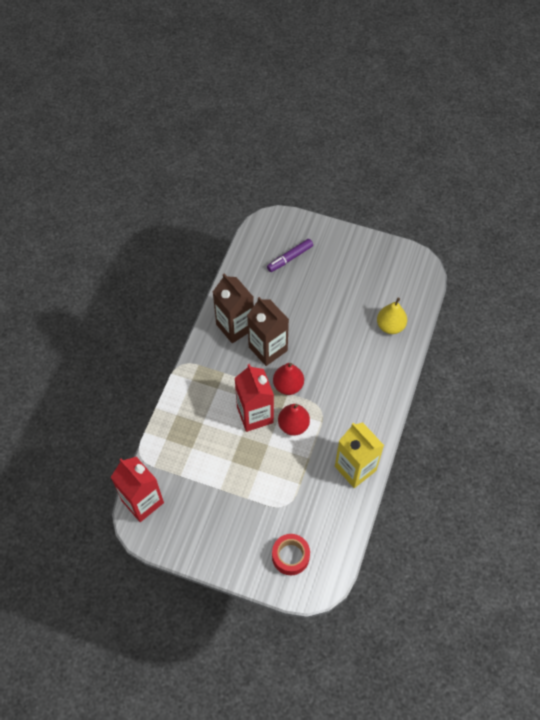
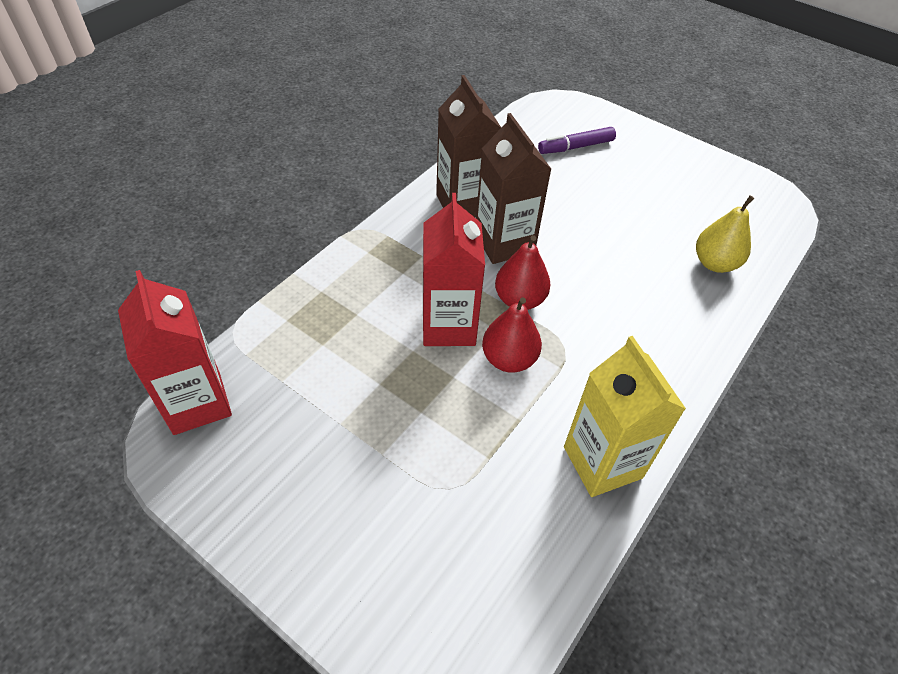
camera: 15 degrees right, 10 degrees down
(290, 556) = (423, 592): red tape -> none

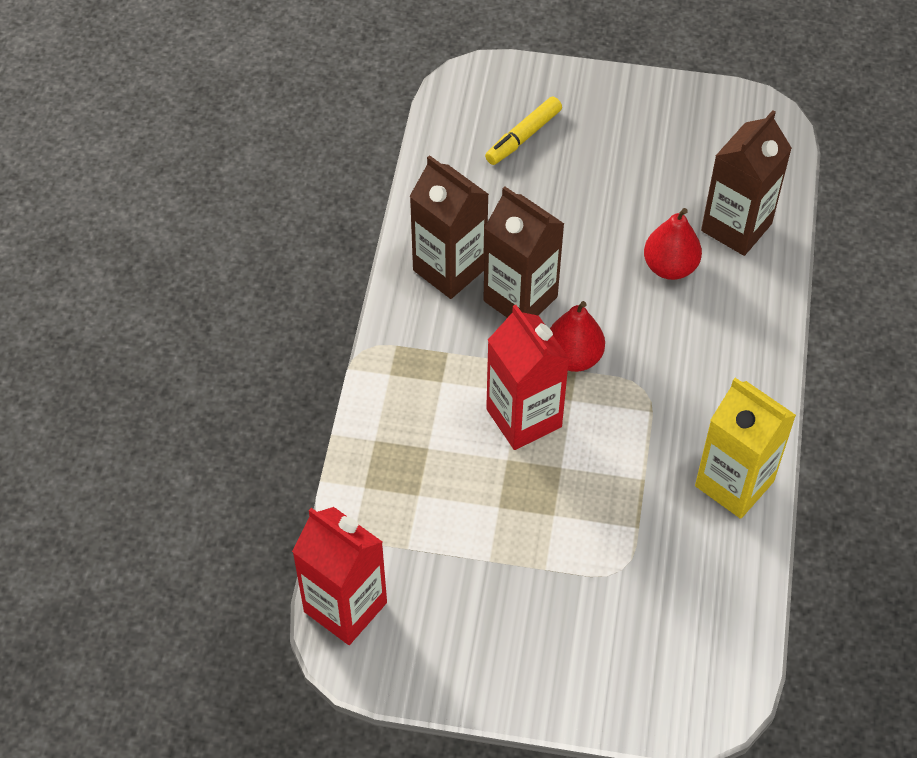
camera: 25 degrees left, 5 degrees up
(509, 359) = (600, 425): red pear -> red pear (670, 267)
(576, 147) = (523, 137): purple marker -> yellow marker
(715, 263) = (736, 227): yellow pear -> brown carton

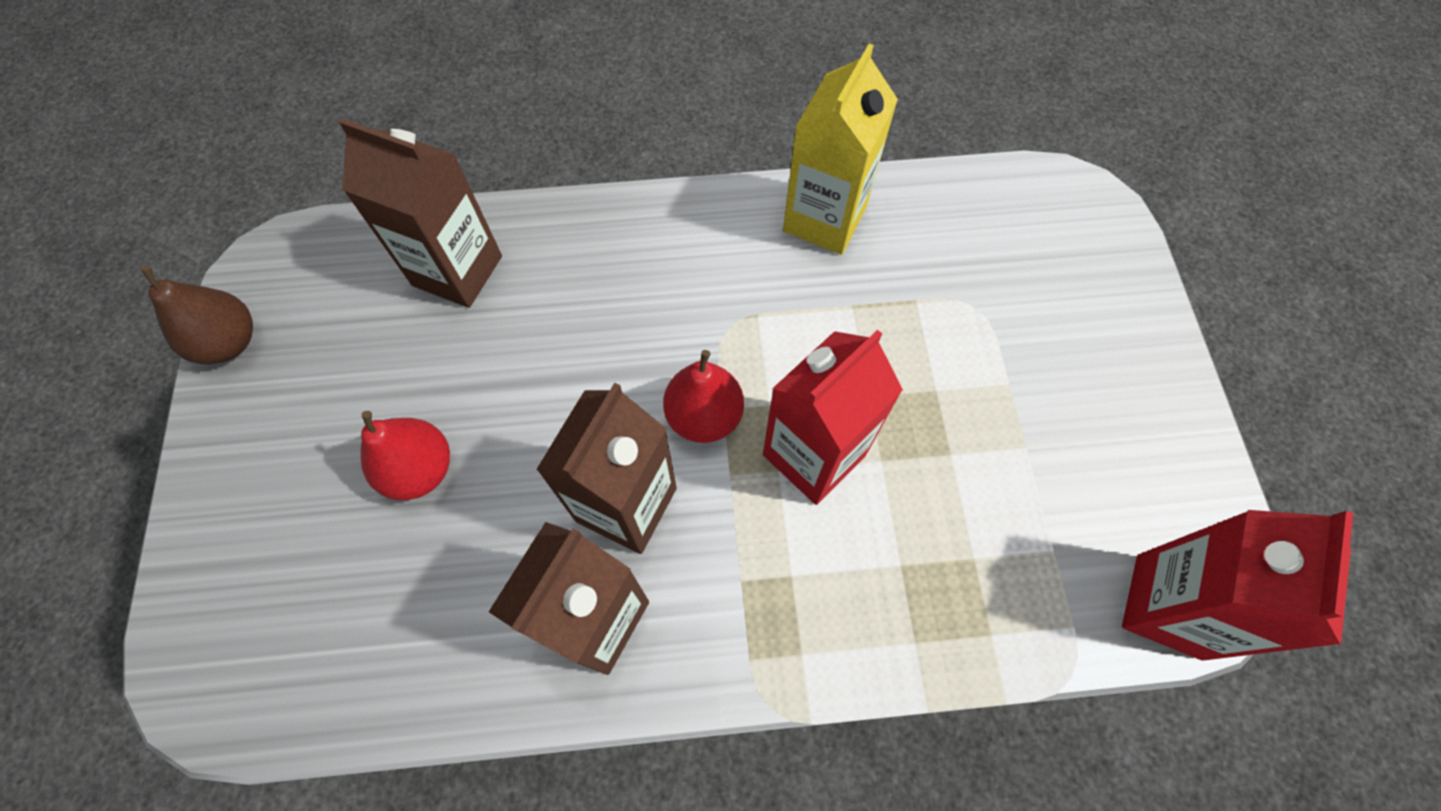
camera: 105 degrees left, 10 degrees up
(523, 137) = (320, 572): yellow marker -> none
(670, 267) = (535, 332): red pear -> red pear (420, 470)
(704, 97) = (229, 342): none -> brown pear

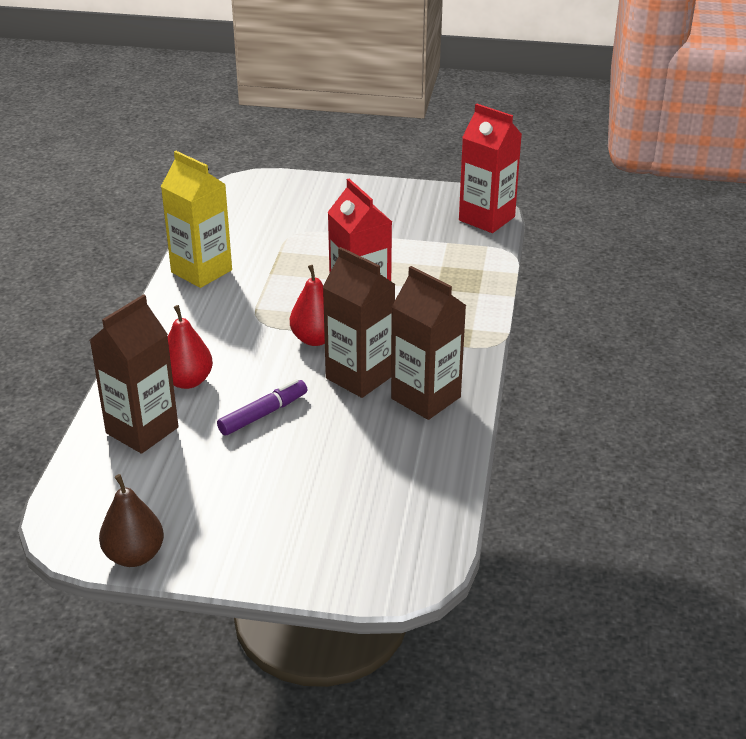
camera: 75 degrees left, 30 degrees down
(420, 470) = (295, 461): red pear -> red pear (187, 381)
(514, 399) = (263, 414): none -> purple marker

